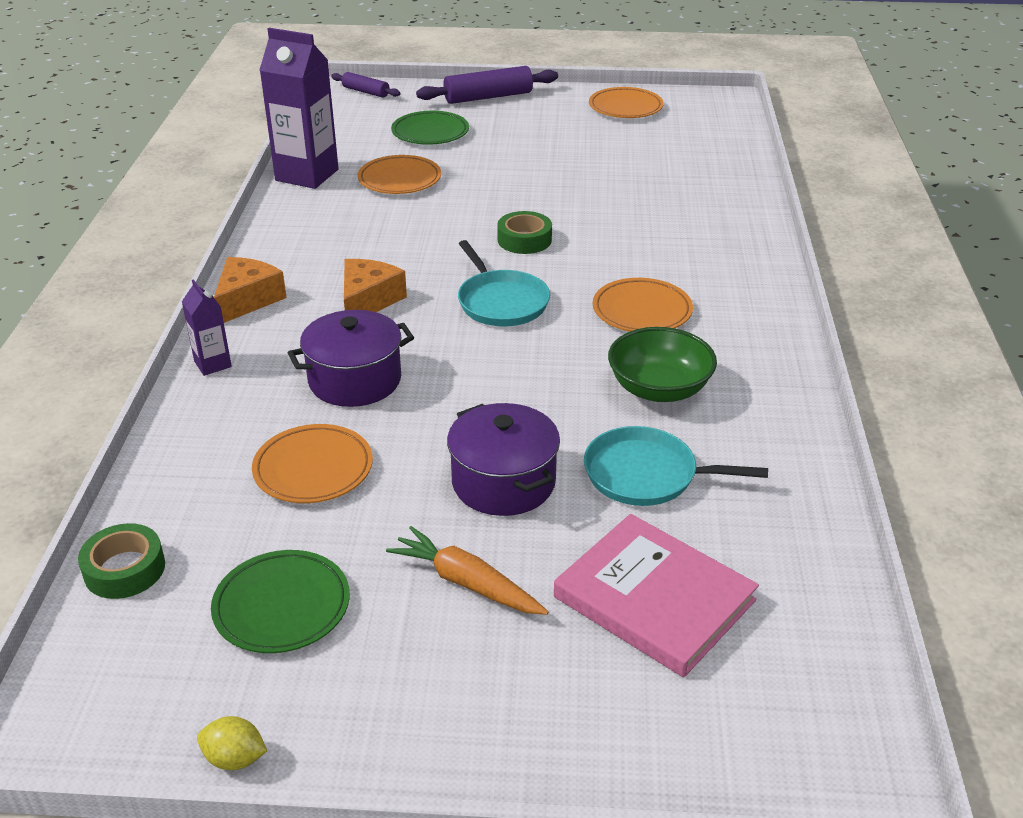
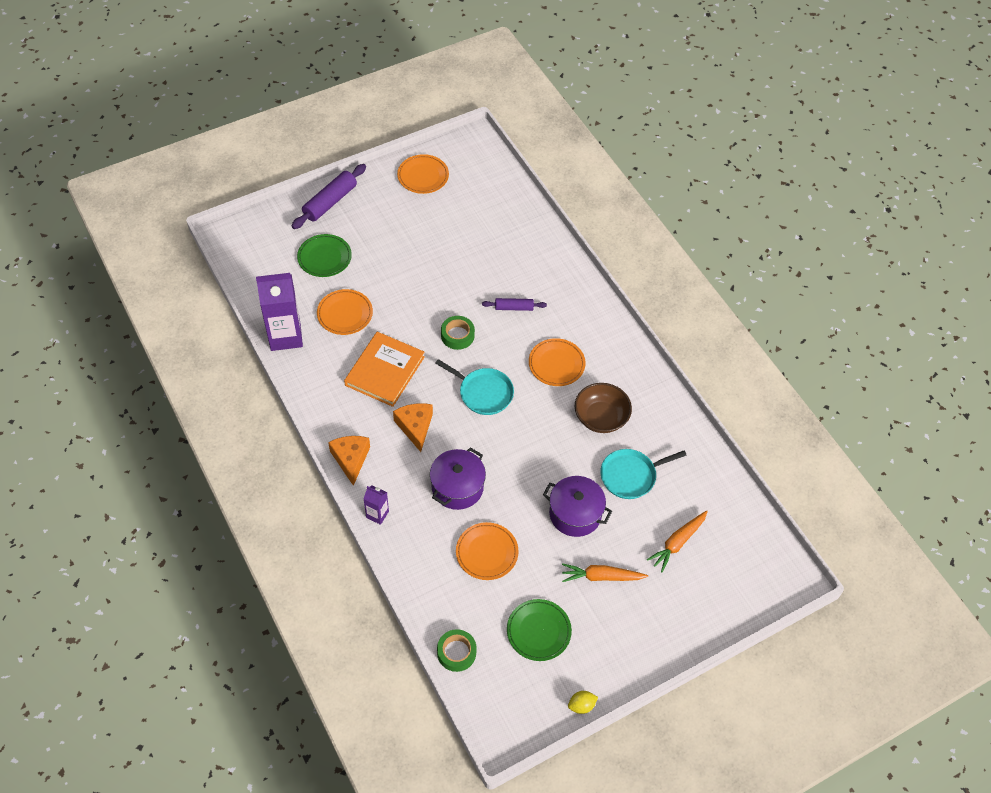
camera: 35 degrees left, 20 degrees up
(365, 92) = (245, 231): purple rolling pin -> purple rolling pin (514, 308)
(390, 239) = (384, 371): none -> orange book
(654, 599) = (677, 543): pink book -> orange carrot
(659, 389) = (601, 417): green bowl -> brown bowl

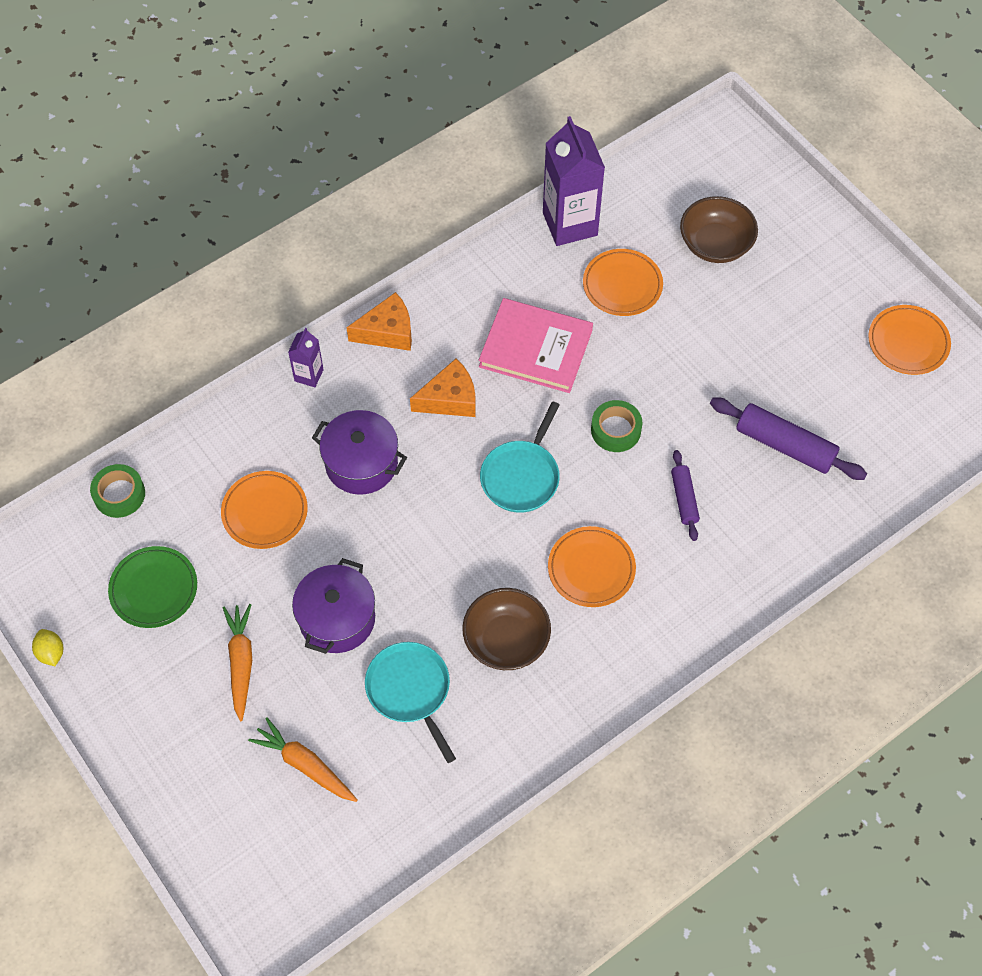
camera: 85 degrees right, 5 degrees up
(324, 258) = (715, 244): green plate -> brown bowl
(330, 202) = (820, 233): purple rolling pin -> purple rolling pin (784, 445)
(384, 371) = (536, 348): orange book -> pink book

